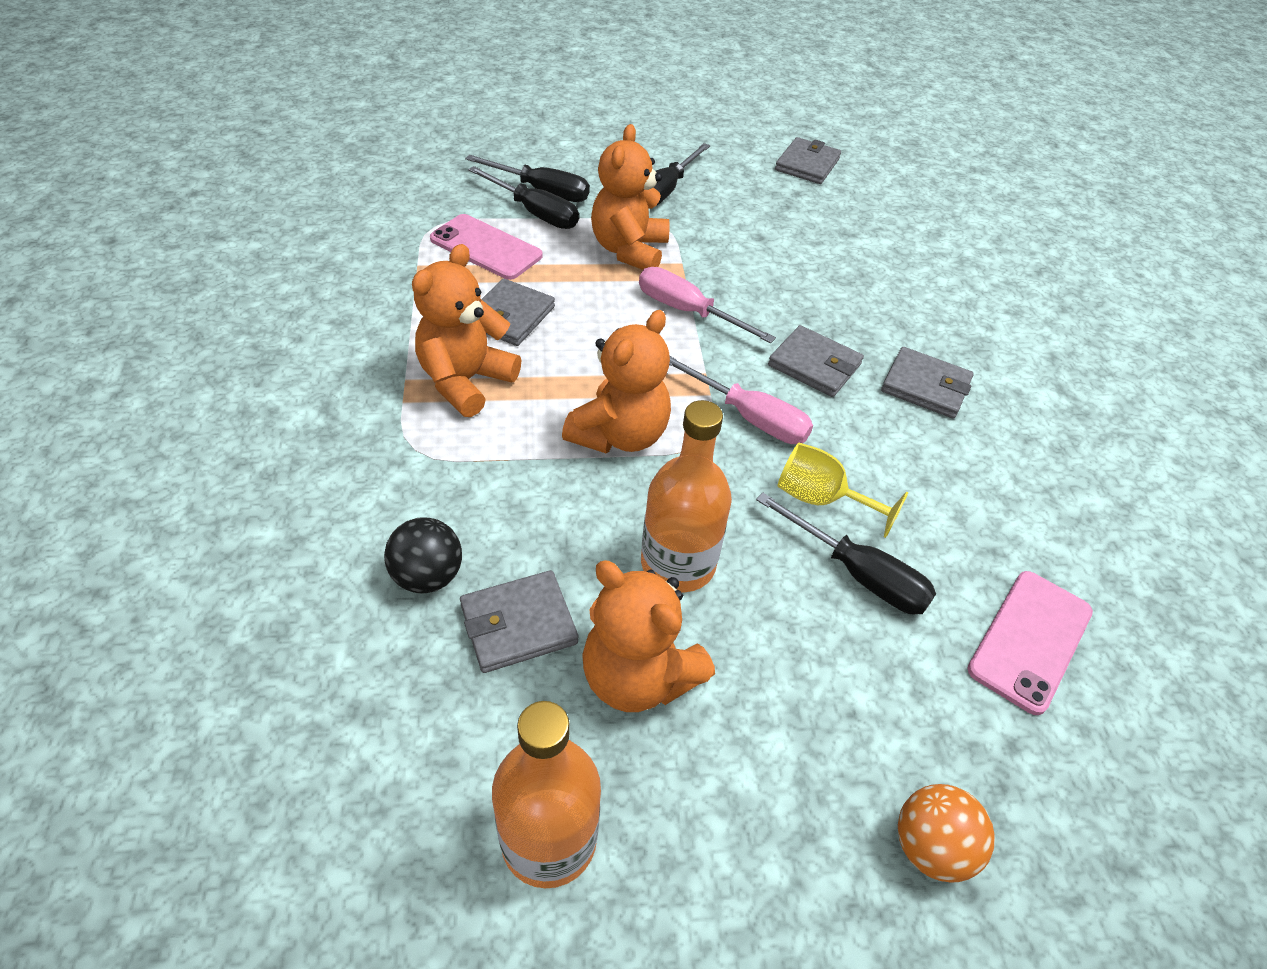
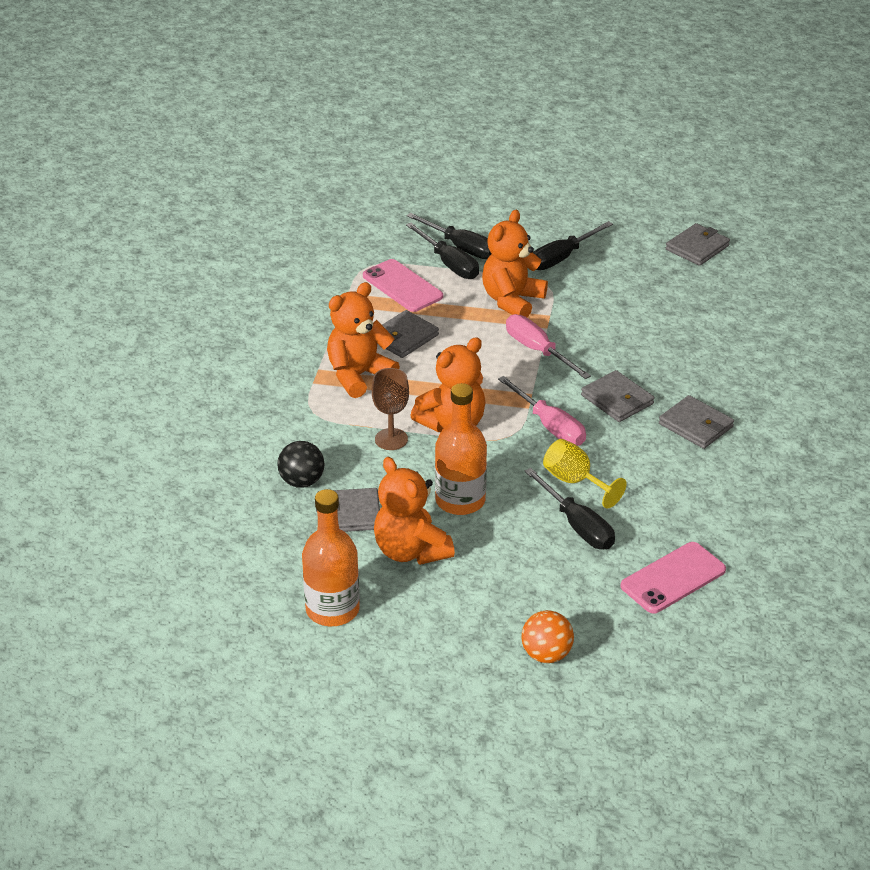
camera: 20 degrees right, 10 degrees down
(542, 475) = (391, 439): none -> brown goblet

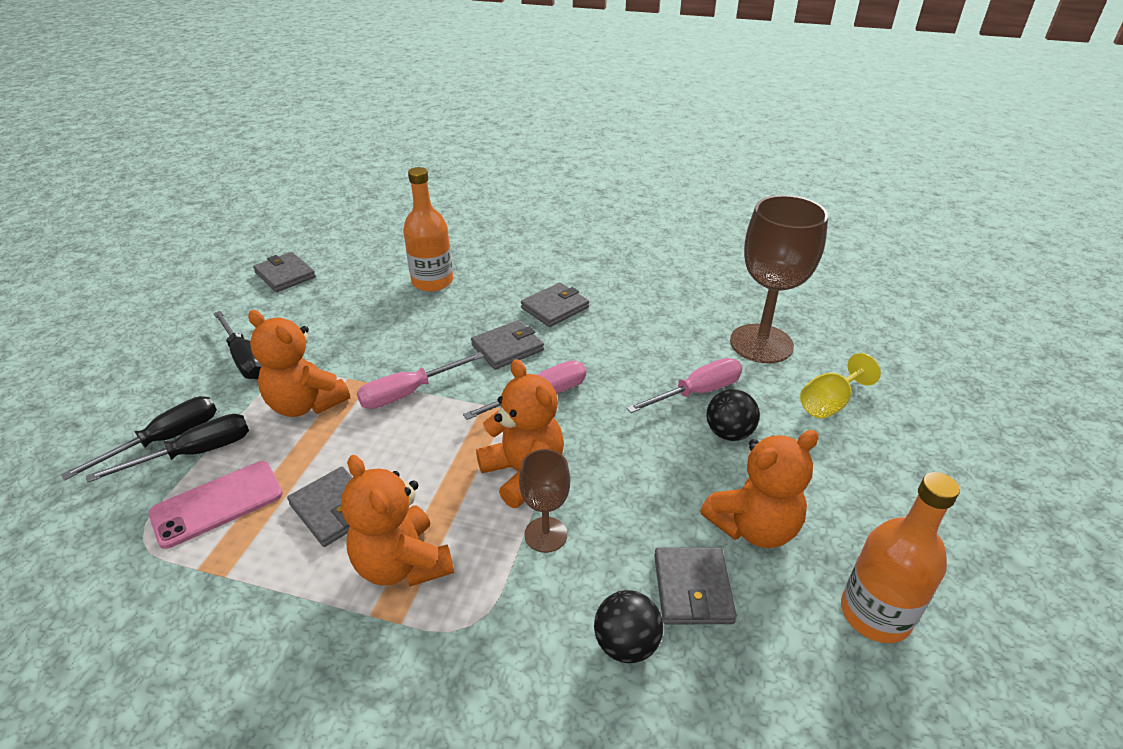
camera: 85 degrees left, 0 degrees up
(460, 500) = (662, 476): orange bottle -> orange bottle (432, 282)
(522, 544) = (729, 433): none -> black ball
(546, 654) = (884, 430): orange ball -> none
(575, 481) = (631, 387): yellow goblet -> yellow goblet (829, 403)
(577, 525) = (697, 392): black screwdriver -> pink screwdriver
(673, 578) = (761, 344): pink phone -> brown goblet

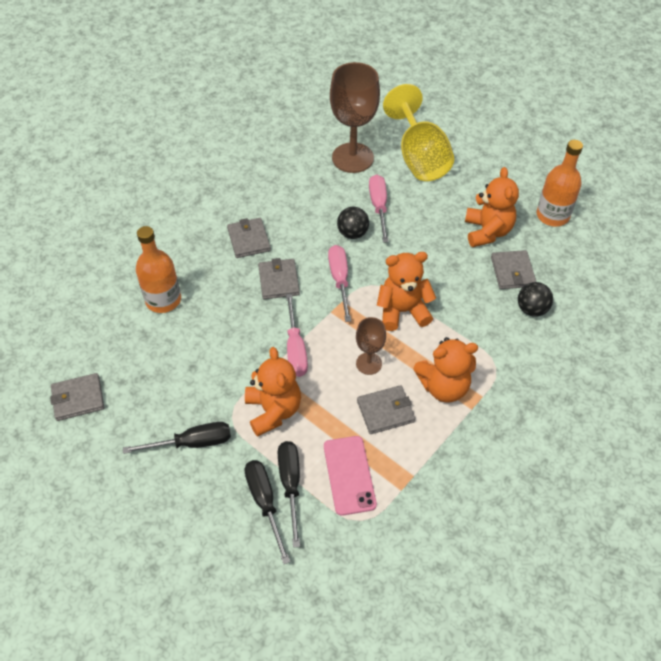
camera: 65 degrees left, 15 degrees up
(306, 404) = (273, 411): orange teddy bear -> orange teddy bear turned 75 degrees counterclockwise
(545, 534) = (453, 317): brown goblet -> brown goblet (369, 363)
(692, 588) = (512, 272): grey wallet -> grey wallet turned 60 degrees clockwise
(729, 433) = (419, 209): black ball -> black ball (352, 233)
(829, 403) = (419, 157): yellow goblet -> yellow goblet, size x1.93

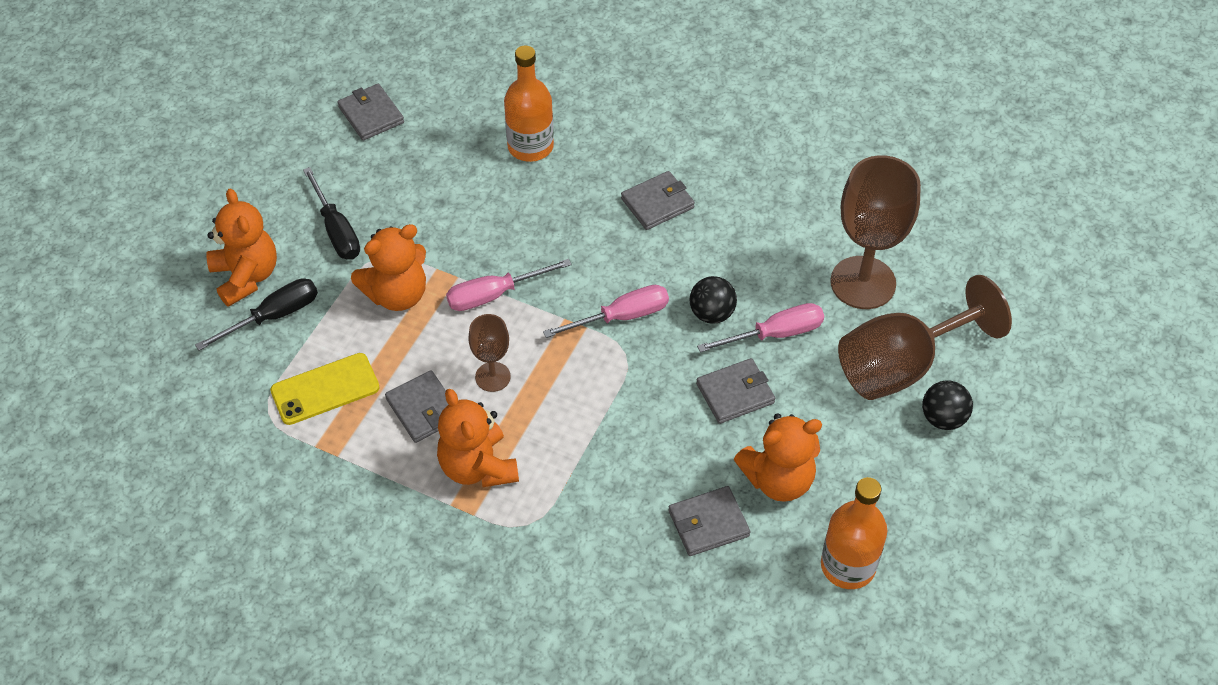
camera: 75 degrees right, 0 degrees up
(279, 281) = (598, 251): grey wallet -> grey wallet (735, 393)
(290, 485) = (301, 335): black screwdriver -> none
(349, 475) = (325, 389): pink phone -> yellow phone
(402, 311) = (590, 398): orange teddy bear -> orange teddy bear (246, 276)
(419, 157) = (901, 365): yellow goblet -> brown goblet
(532, 309) = (643, 557): black ball -> black ball (943, 418)

